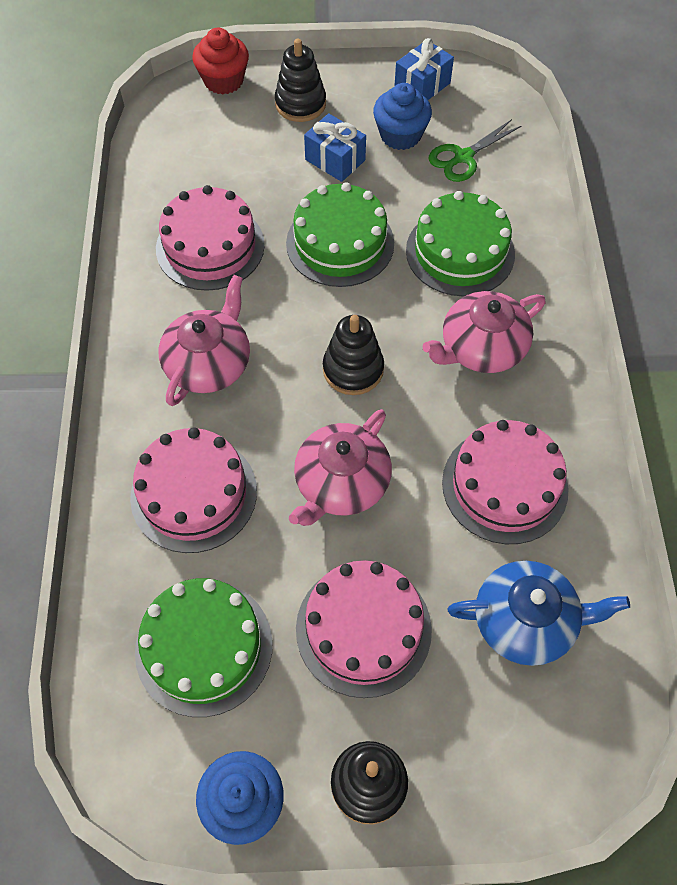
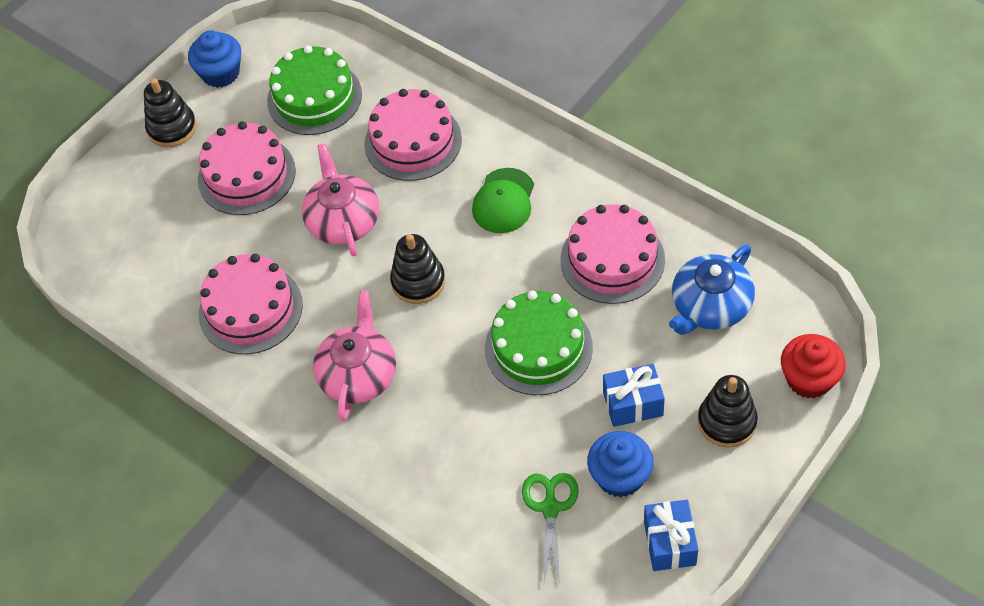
camera: 135 degrees right, 5 degrees down
(209, 363) = (504, 201): pink teapot -> green cap
(460, 252) = (453, 426): green cake -> none
(526, 621) = (166, 256): blue teapot -> blue teapot (710, 306)

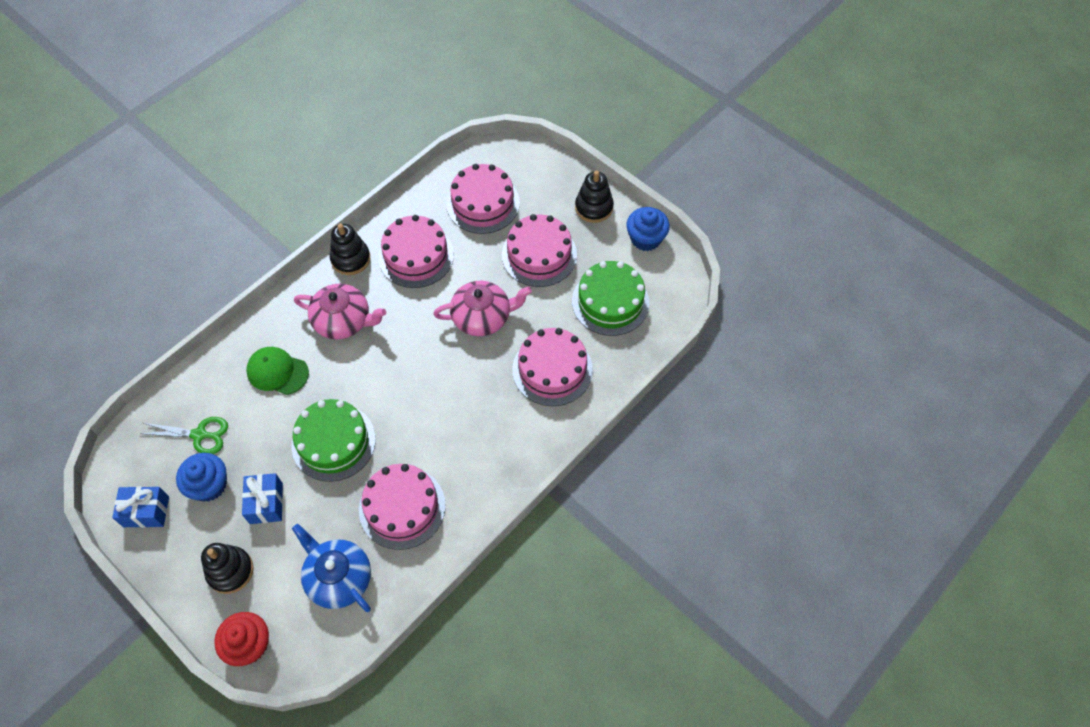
camera: 90 degrees right, 5 degrees up
(163, 247) = (483, 203): none -> pink cake
(418, 282) = (414, 364): black stacking toy -> black stacking toy (350, 259)
(504, 201) = (478, 431): green cap -> green cap (277, 372)

